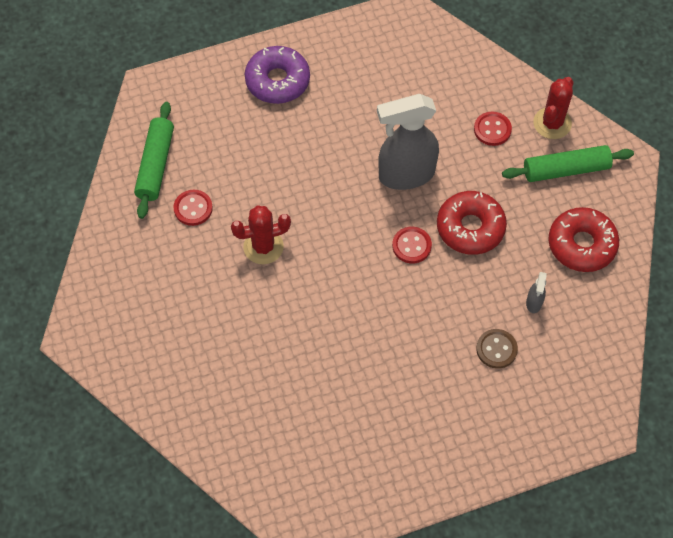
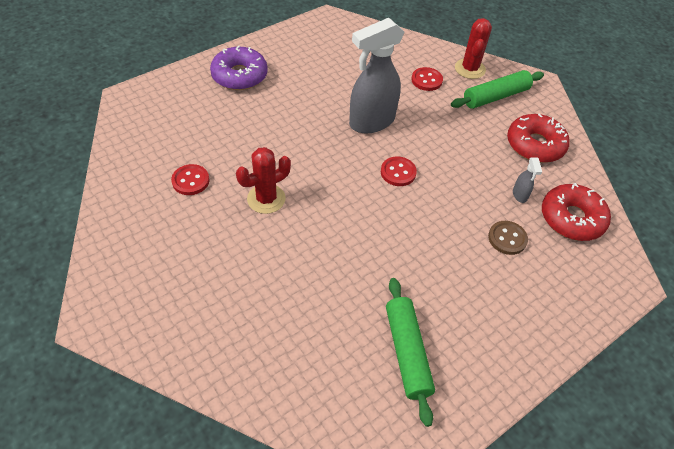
camera: 20 degrees left, 10 degrees down
(155, 165) = (146, 153): green rolling pin -> green rolling pin (407, 352)
(470, 228) = (441, 150): red donut -> red donut (571, 218)

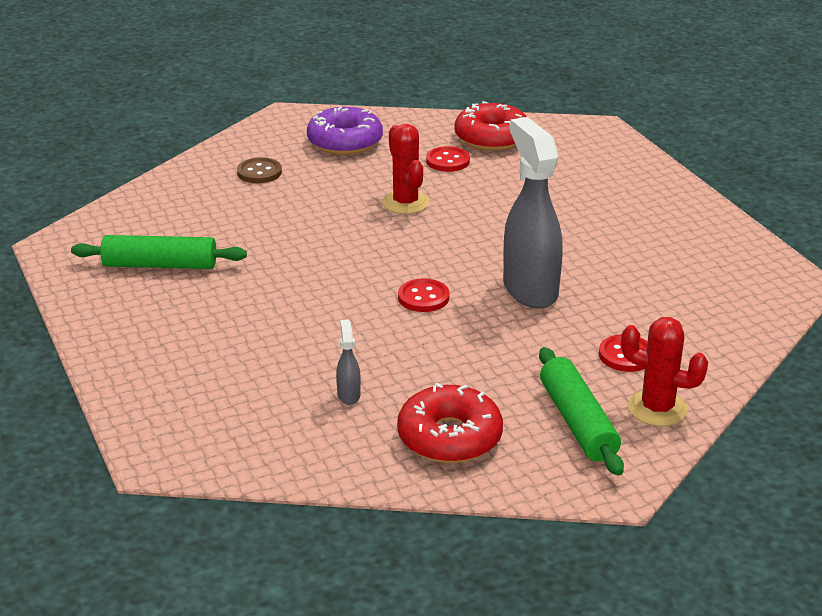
camera: 105 degrees right, 20 degrees down
(239, 76) = (640, 198): purple donut -> purple donut (345, 142)
(507, 238) = (276, 365): brown button -> brown button (259, 172)
(519, 195) = (348, 395): grey spray bottle -> grey spray bottle turned 75 degrees clockwise
(571, 218) = (287, 434): red donut -> red donut (492, 138)

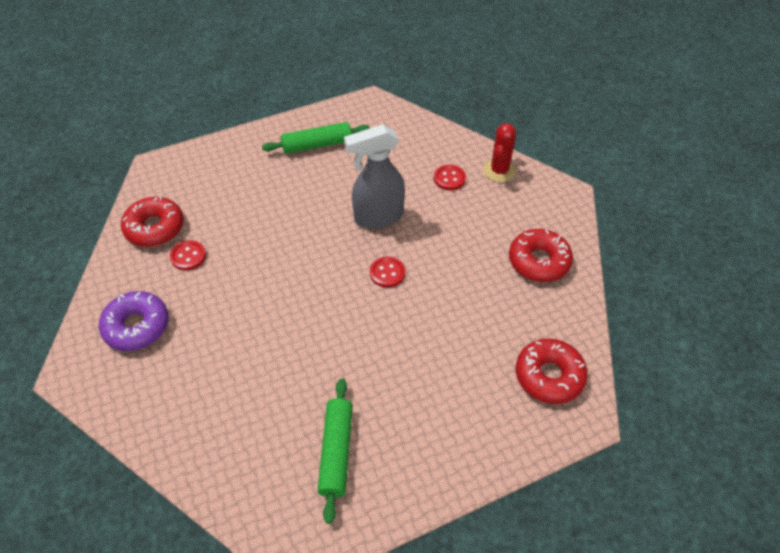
camera: 90 degrees left, 20 degrees up
(232, 430) = (549, 376): none -> red donut
(259, 172) = (181, 389): brown button -> none
(348, 395) = (503, 312): grey spray bottle -> none
(405, 203) = (252, 283): red cactus -> none
(578, 422) = (516, 204): green rolling pin -> green rolling pin (317, 145)

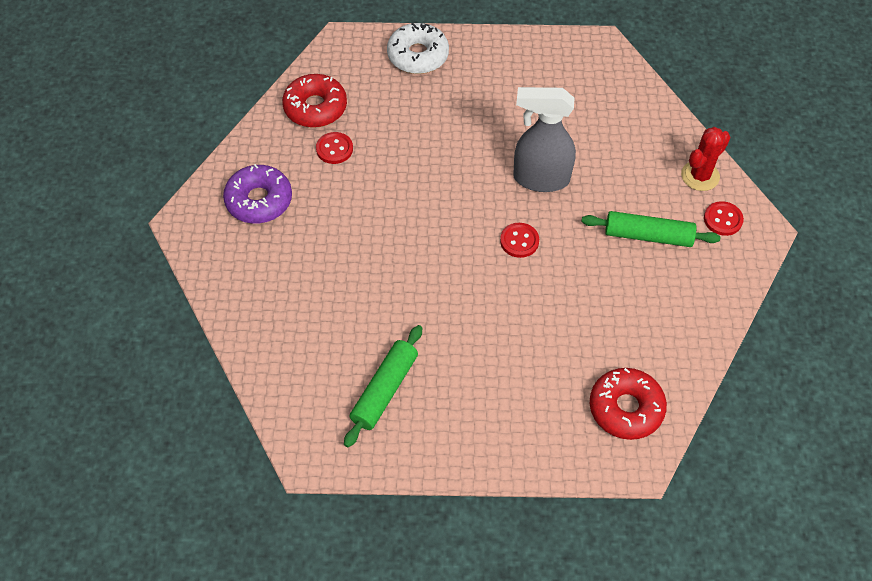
camera: 25 degrees right, 5 degrees up
(226, 157) = (418, 55): none -> white donut
(317, 145) = (517, 75): green rolling pin -> green rolling pin (648, 236)
(449, 178) = (639, 164): red button -> red button (723, 219)
(539, 261) = (684, 291): red donut -> none

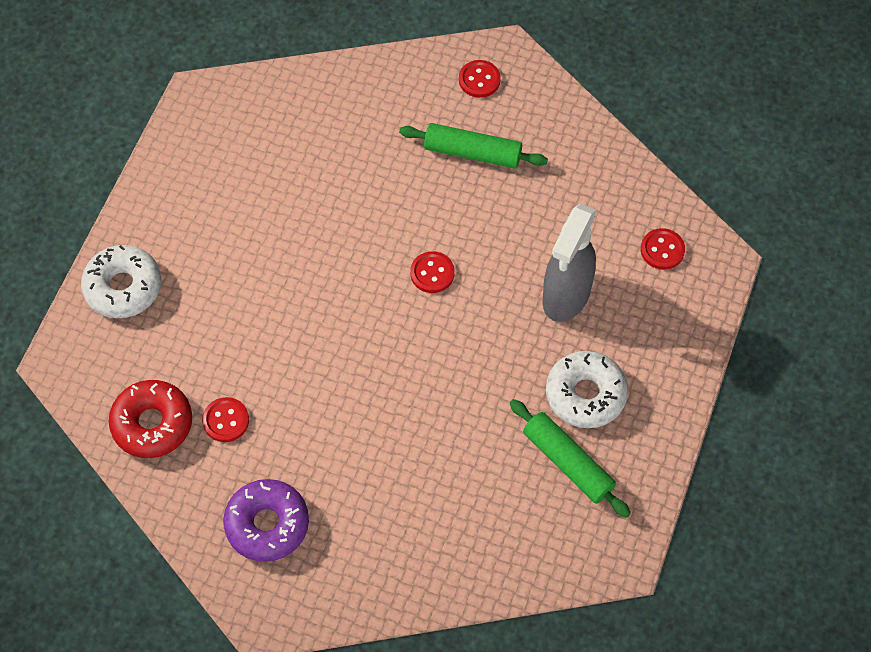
camera: 70 degrees left, 5 degrees up
(454, 386) = (585, 394): none -> white donut
(540, 179) = (359, 224): grey spray bottle -> grey spray bottle (566, 296)
(626, 408) = (662, 250): red donut -> red button
(648, 236) = (472, 153): green rolling pin -> green rolling pin turned 75 degrees clockwise
(700, 176) = (417, 77): red cactus -> none

